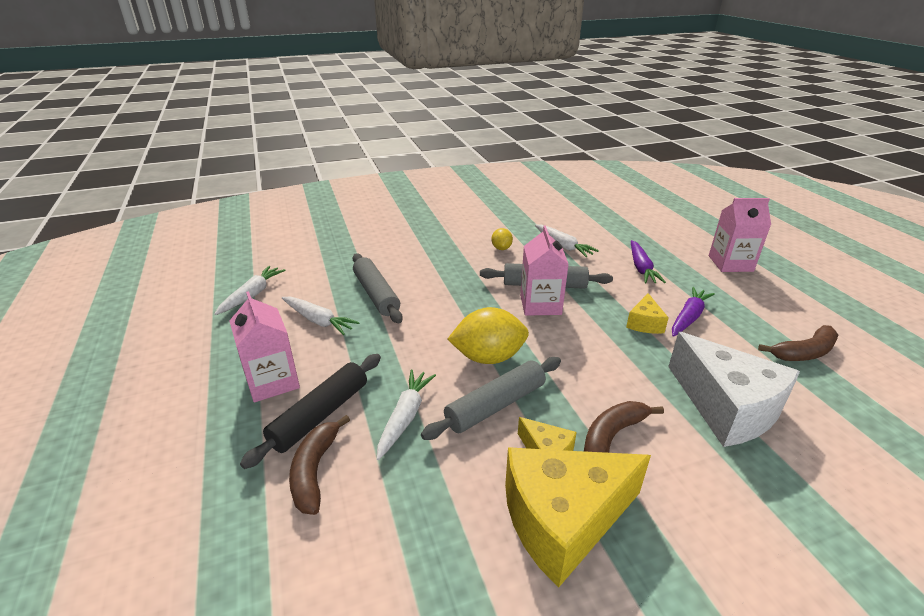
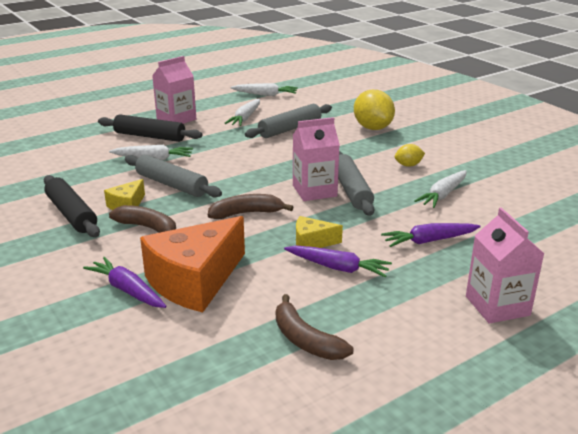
camera: 75 degrees right, 5 degrees down
(315, 471) = (105, 143): brown banana -> brown banana (246, 213)
(488, 357) = (226, 177): yellow lemon -> yellow lemon (372, 128)
(563, 520) = (71, 214): yellow cheese -> black rolling pin
(726, 407) = (195, 281): white cheese -> orange cheese
(756, 464) = (127, 290): none -> purple carrot

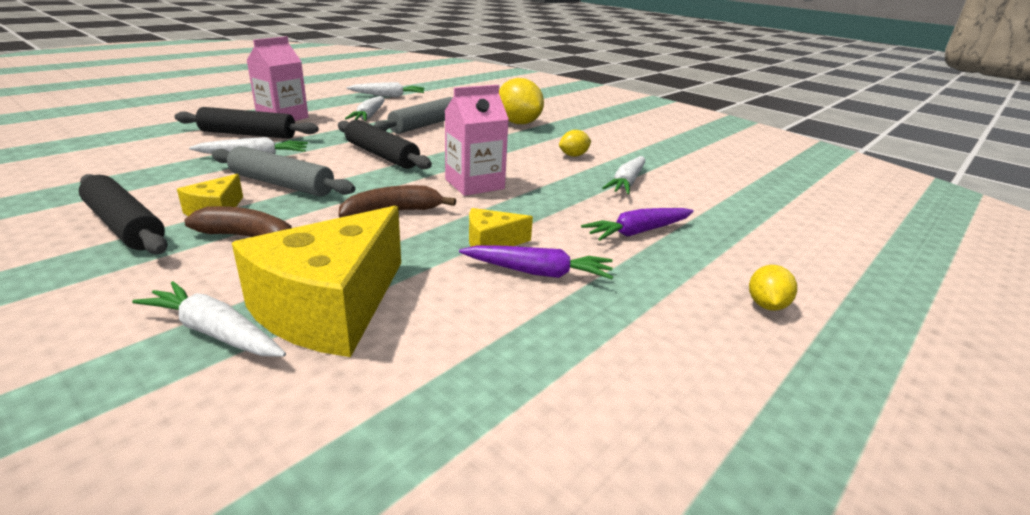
camera: 15 degrees left, 0 degrees up
(127, 290) = (214, 332): purple carrot -> white carrot
(195, 281) = (331, 308): orange cheese -> yellow cheese
(248, 160) = (381, 155): none -> black rolling pin
(305, 340) = (530, 385): brown banana -> none
(351, 190) = (519, 182): grey rolling pin -> none
(497, 306) = (766, 305): pink carton -> yellow lemon

